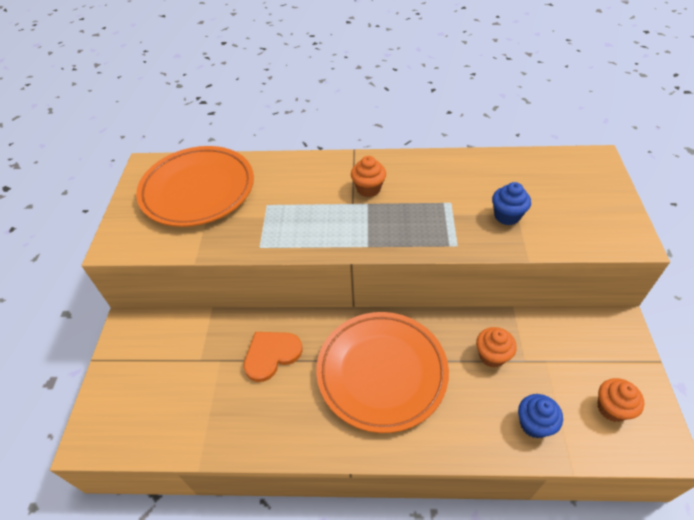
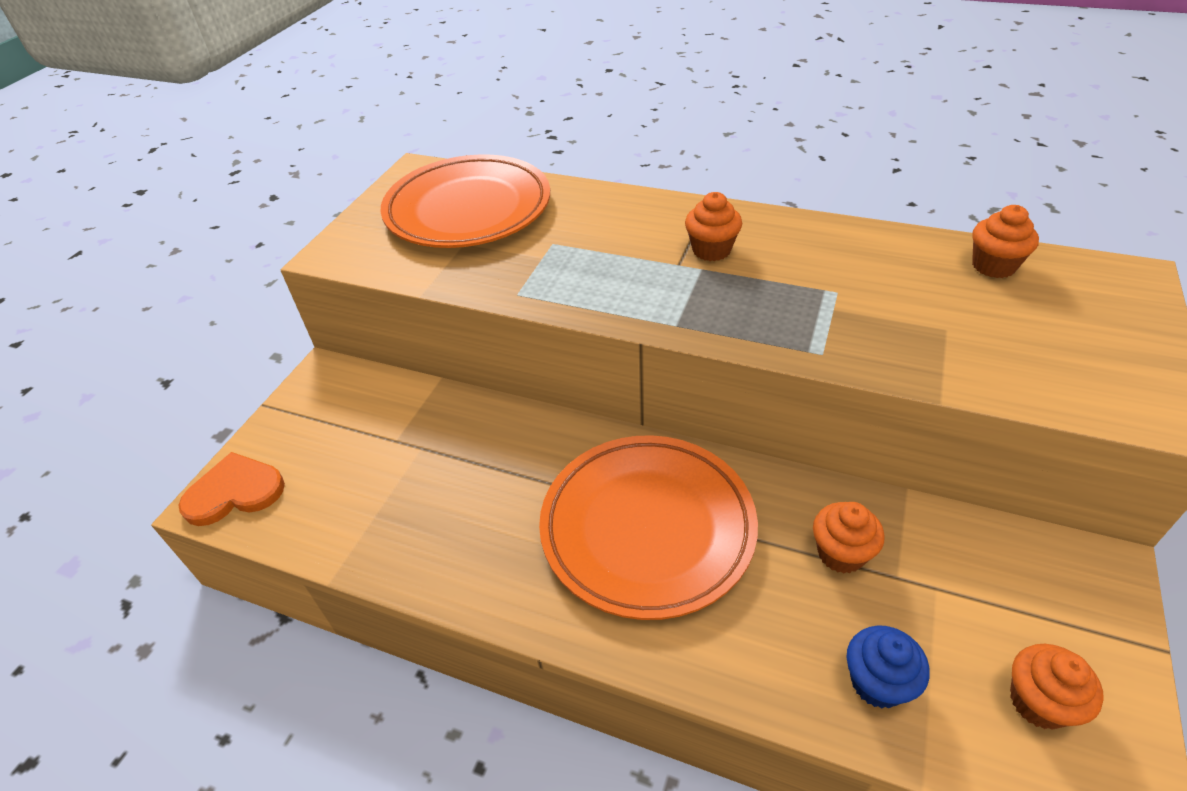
camera: 20 degrees right, 5 degrees down
(271, 355) = (494, 459): orange heart -> orange heart (234, 492)
(507, 216) = (927, 329): blue cupcake -> none
(527, 167) = (993, 266): none -> orange cupcake

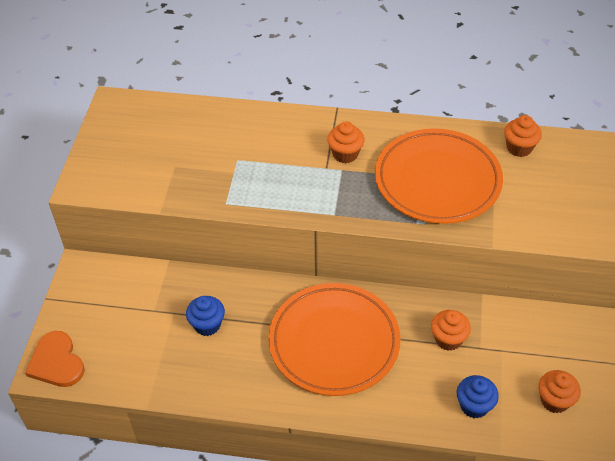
camera: 15 degrees left, 5 degrees up
(234, 492) = (56, 362): orange heart -> orange heart turned 90 degrees counterclockwise
(462, 472) = (207, 325): none -> blue cupcake
(468, 209) = (167, 136): orange plate -> orange plate (437, 181)

